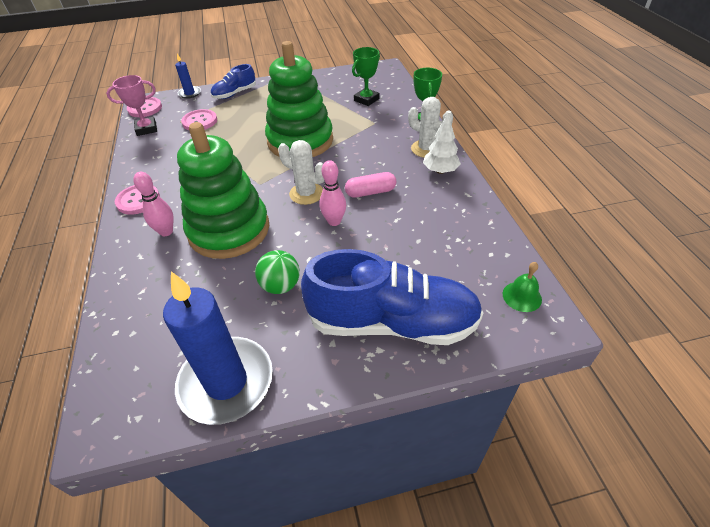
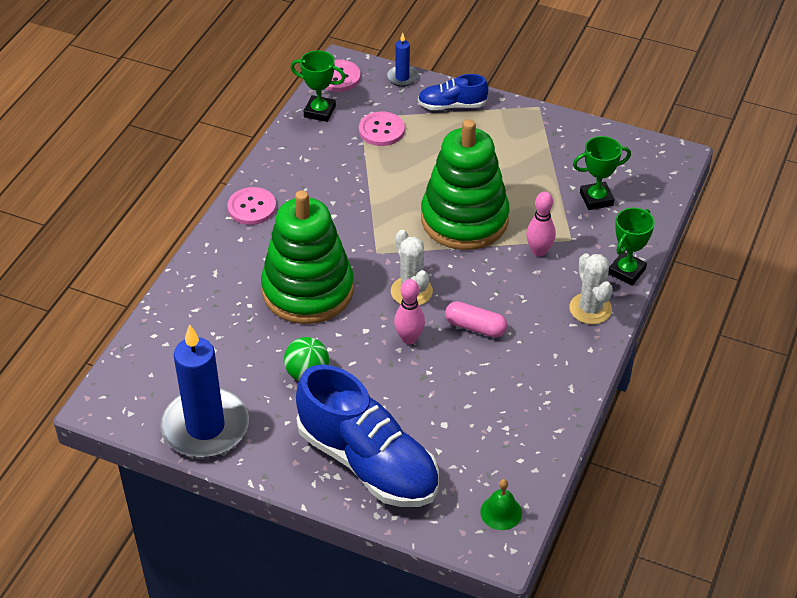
camera: 35 degrees right, 0 degrees up
(146, 129) = (319, 112): pink trophy -> green trophy
(166, 232) = (253, 259): pink bowling pin -> pink bowling pin (539, 251)
(440, 171) = (573, 344): white tree -> none

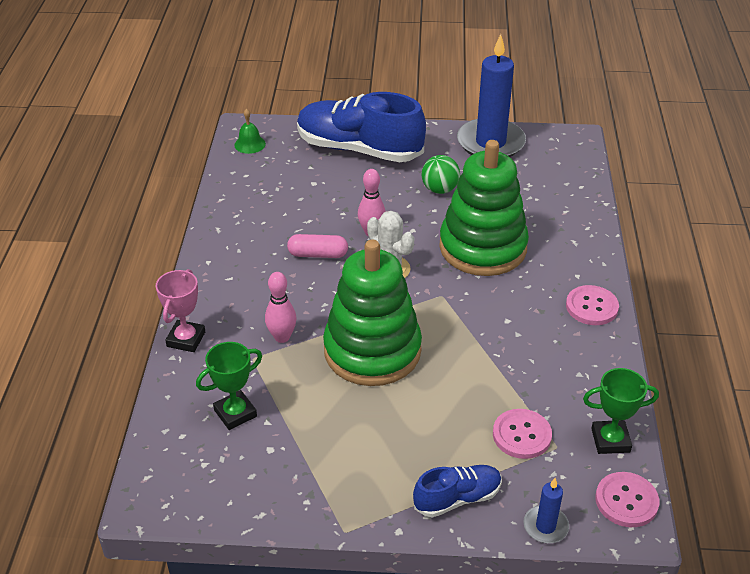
camera: 160 degrees right, 5 degrees down
(590, 309) = (215, 295): white cactus -> none
(626, 271) = (186, 339): green trophy -> pink trophy

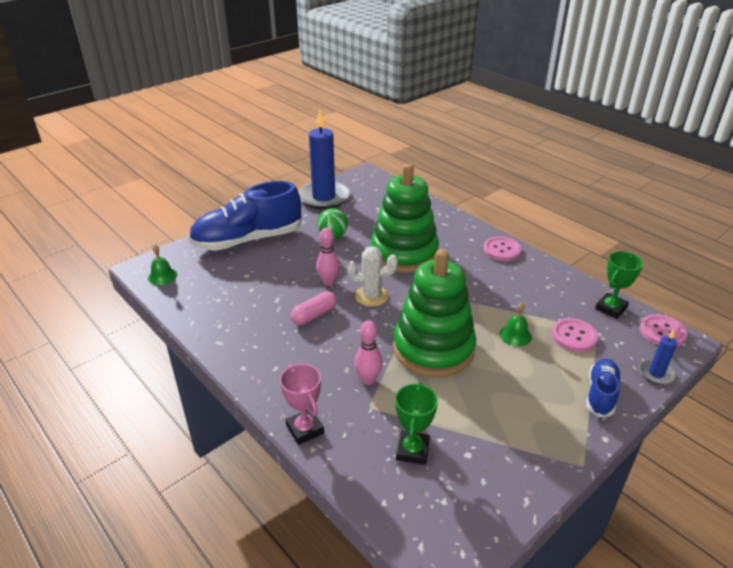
camera: 45 degrees left, 5 degrees down
(464, 393) = (515, 335): none -> green bell

